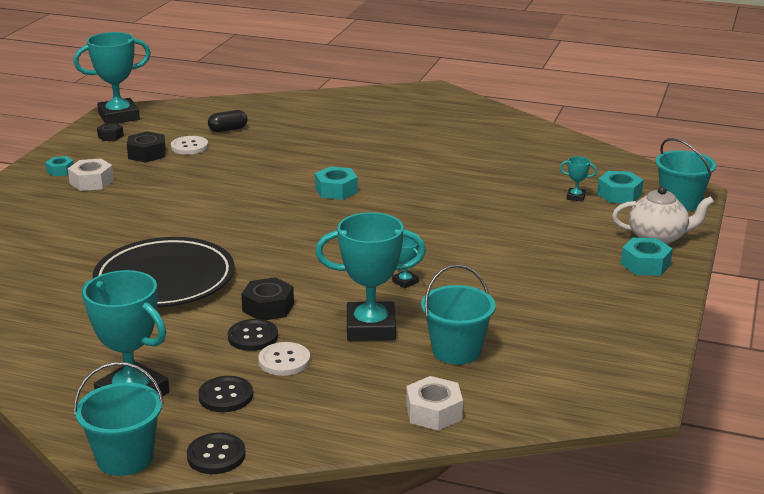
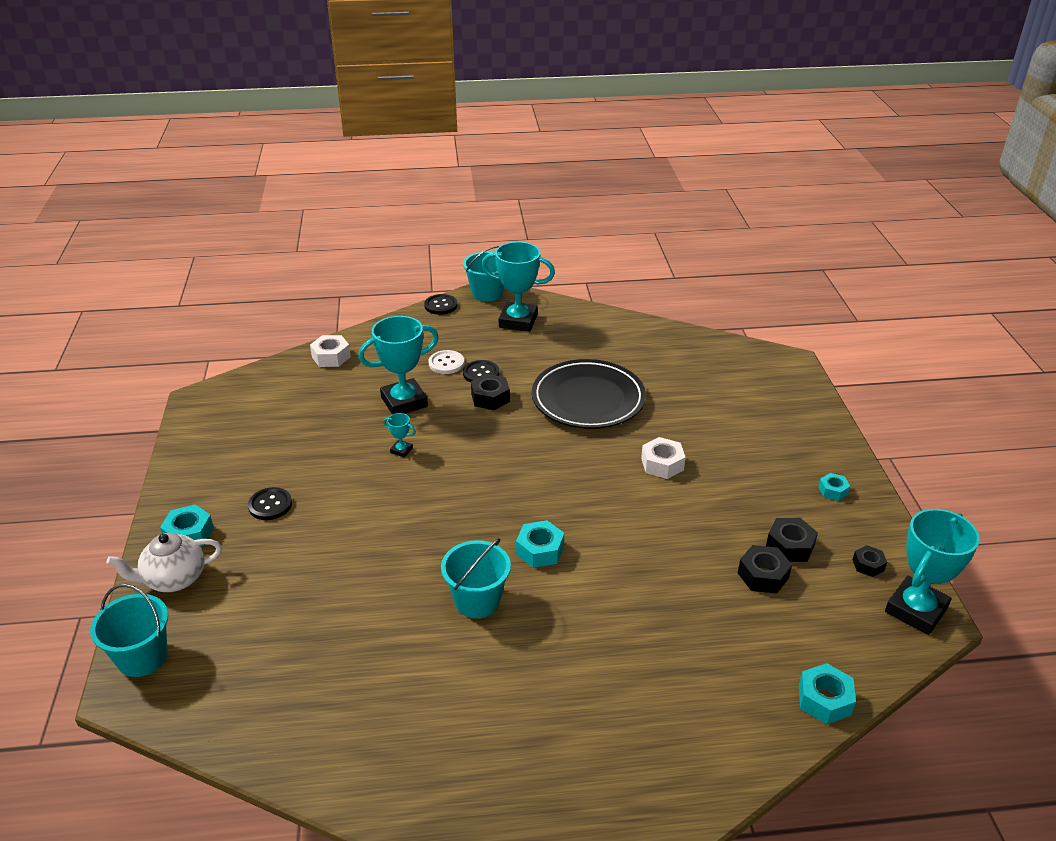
camera: 155 degrees right, 10 degrees up
(91, 182) = (783, 485): white nut -> white nut (662, 464)
(189, 147) = (763, 575): white button -> black nut
(225, 396) = (463, 334): black button -> black button (270, 505)
(228, 129) = (760, 628): black capsule -> none
(456, 350) = (333, 401): turquoise bucket -> turquoise bucket (477, 600)
(575, 197) = (271, 626): turquoise trophy -> none
(619, 194) = (219, 649): turquoise nut -> turquoise nut (824, 700)

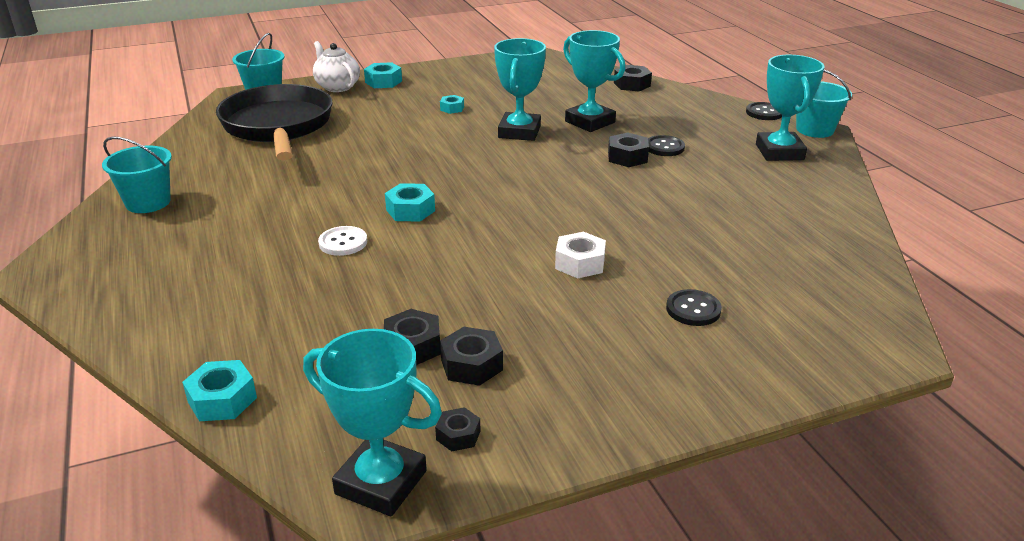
camera: 75 degrees right, 5 degrees down
(270, 505) = (425, 99): black button -> black button (693, 309)
(272, 645) = (278, 127): none -> black pan
(331, 357) = (632, 84): white nut -> black nut
(401, 450) = (519, 132): turquoise trophy -> turquoise trophy, size x2.35
(446, 363) = (666, 130): white button -> white button (343, 242)
(477, 600) = (338, 191): turquoise bucket -> turquoise bucket (148, 202)
(588, 399) = (667, 207): black plate -> none
(833, 490) = (602, 400): turquoise nut -> turquoise nut (452, 108)

